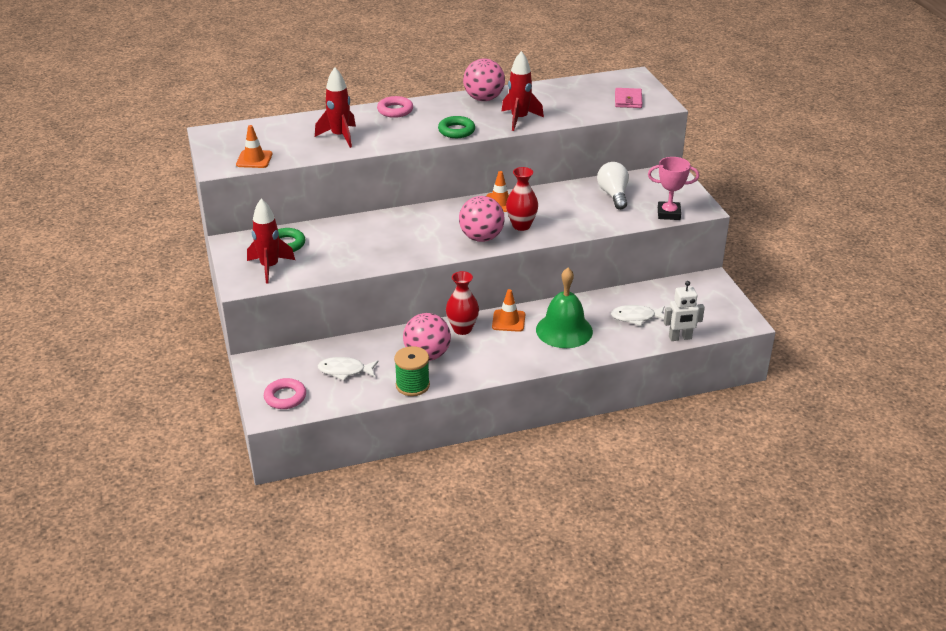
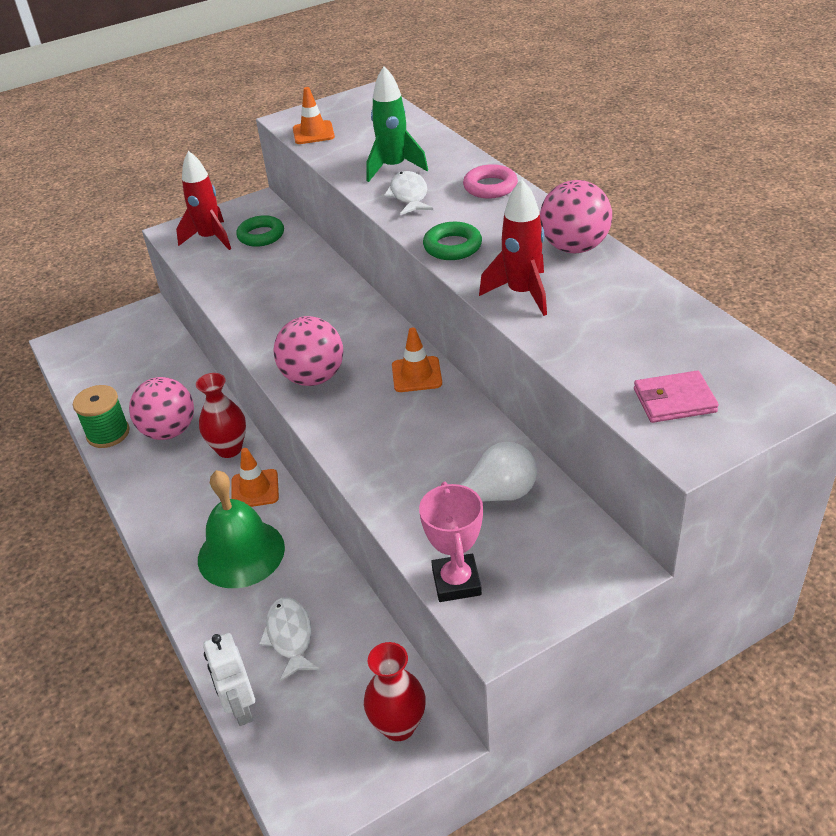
camera: 80 degrees right, 5 degrees up
(285, 397) = (86, 346): pink ring -> none
(340, 136) = (394, 168): red rocket -> green rocket
(345, 371) = (134, 375): white fish -> white fish (409, 195)
(521, 226) = (358, 409): red vase -> red vase (398, 726)

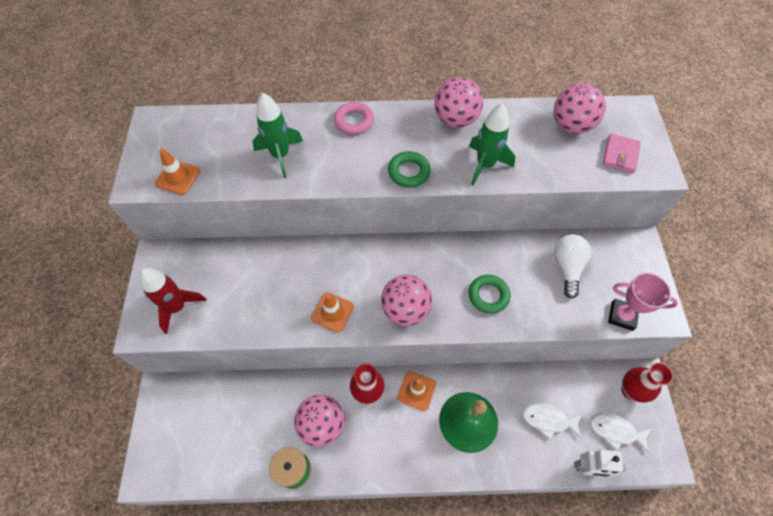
camera: 65 degrees left, 20 degrees up
(261, 235) = (206, 272): green ring -> green ring (488, 295)
(409, 195) = (326, 164): white fish -> white fish (615, 431)
(416, 375) = (441, 253): orange traffic cone -> orange traffic cone (332, 312)
(522, 293) = (485, 165): red rocket -> green rocket
(679, 339) = (571, 125): none -> pink ball

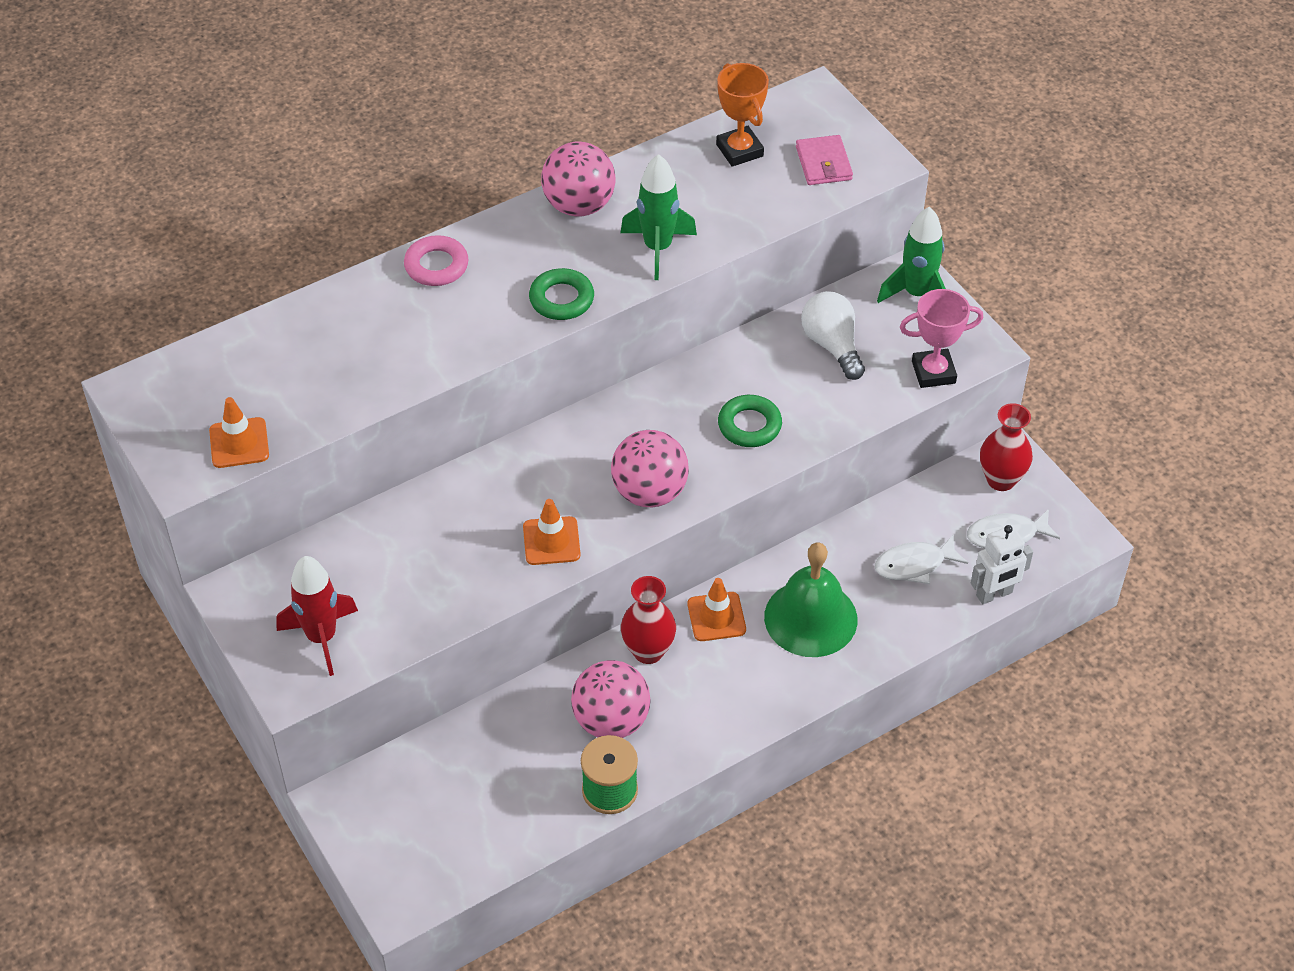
camera: 30 degrees left, 10 degrees down
(280, 155) = (366, 353): green rocket -> green rocket (916, 294)
(571, 125) = (739, 150): pink ball -> orange trophy

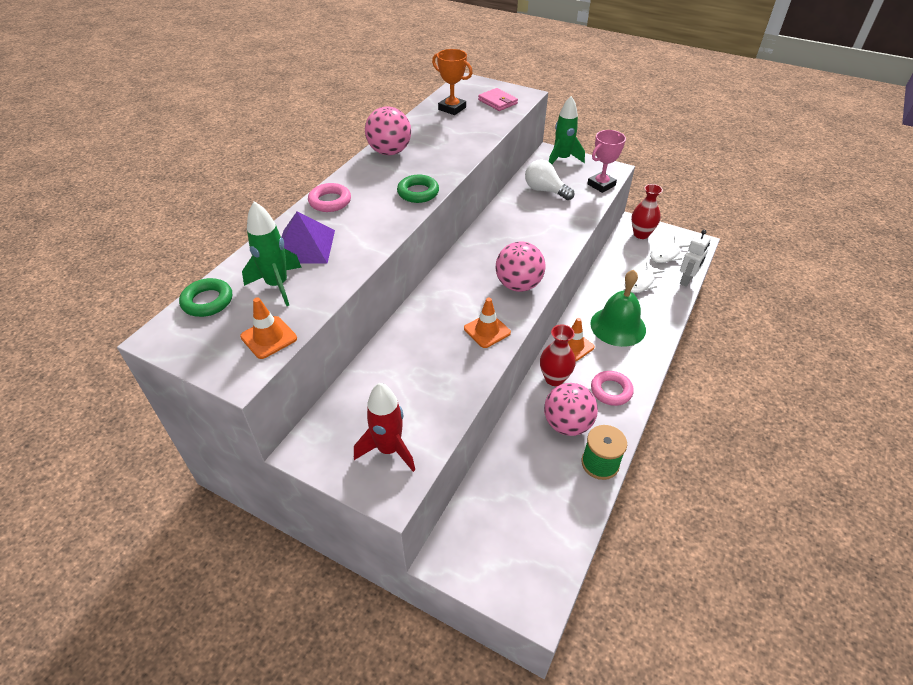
camera: 30 degrees left, 5 degrees down
(358, 328) = (304, 246): none -> purple pyramid
(658, 248) = (449, 156): green rocket -> green rocket (277, 285)
(711, 706) = (611, 391): none -> pink ring
(749, 425) = (539, 236): green ring -> green ring (207, 301)

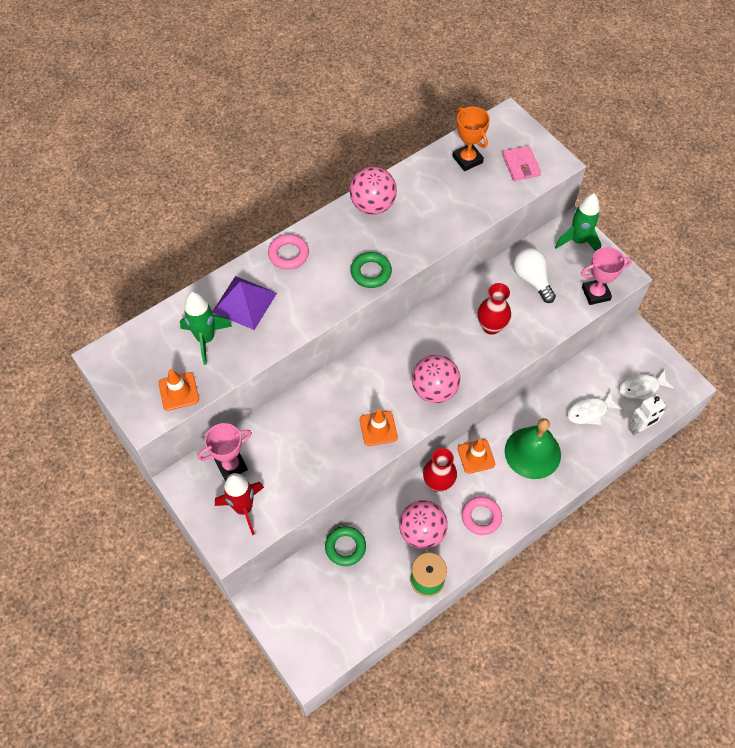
camera: 25 degrees right, 15 degrees up
(207, 301) = (148, 335): green ring -> green ring (345, 547)
(353, 415) = (231, 465): none -> pink trophy
(641, 234) = (633, 351): red vase -> red vase (491, 326)

